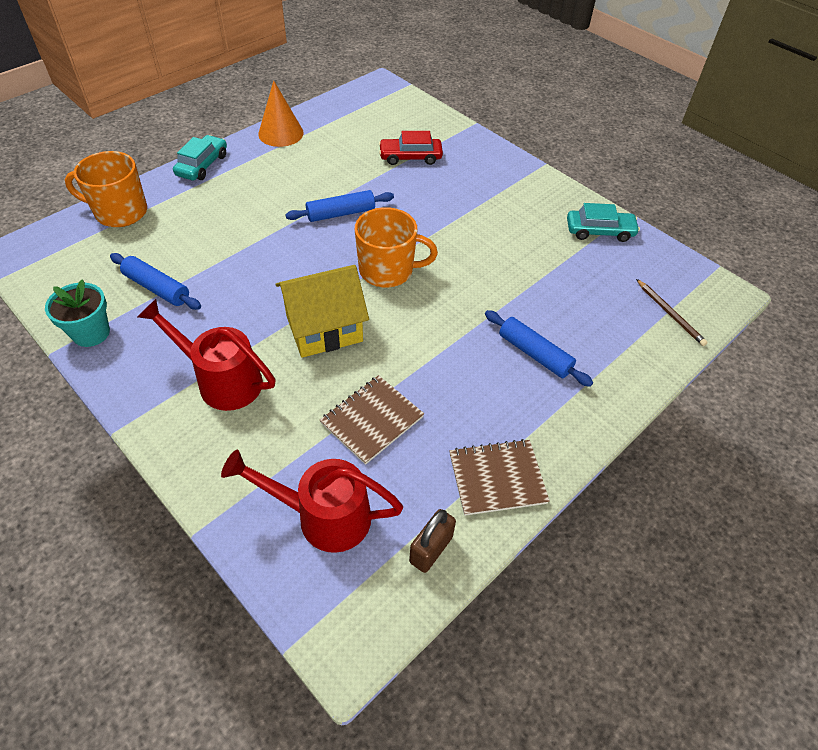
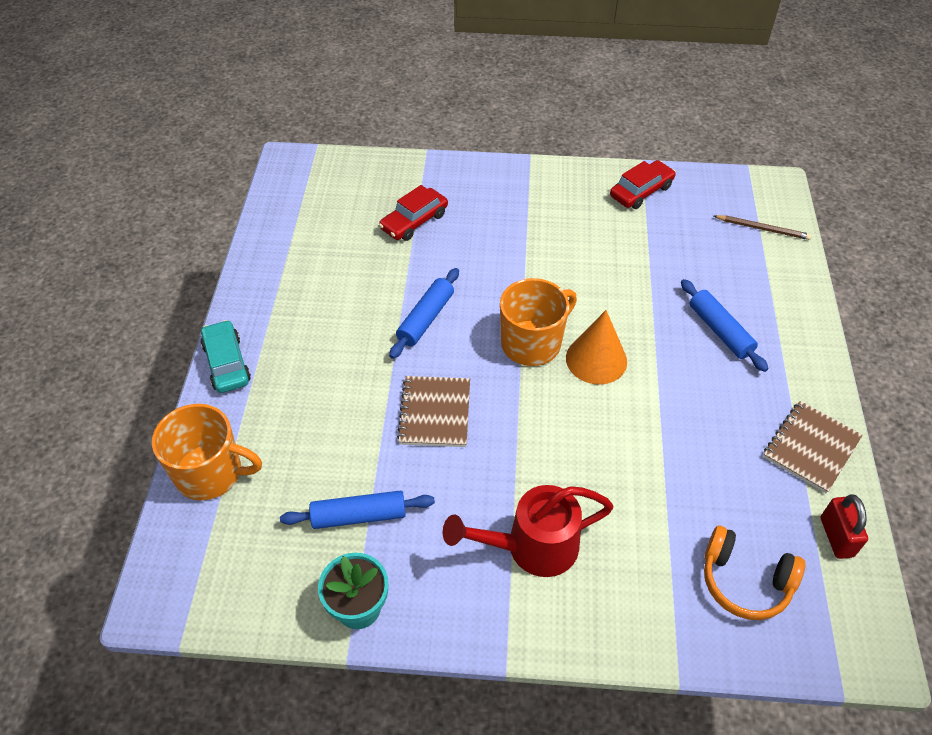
camera: 40 degrees left, 0 degrees up
(120, 212) = (210, 473): orange mug -> orange mug turned 135 degrees counterclockwise
(281, 133) = (260, 276): orange cone -> orange cone (596, 359)
(323, 516) = (745, 581): red watering can -> orange headphones
(324, 328) = (550, 434): yellow house -> none
(372, 420) = (682, 478): brown notebook -> brown notebook (435, 413)
(431, 549) = (836, 537): brown padlock -> red padlock
(534, 354) = (720, 331): blue rolling pin -> blue rolling pin turned 60 degrees clockwise
(599, 231) = (641, 191): turquoise car -> red car

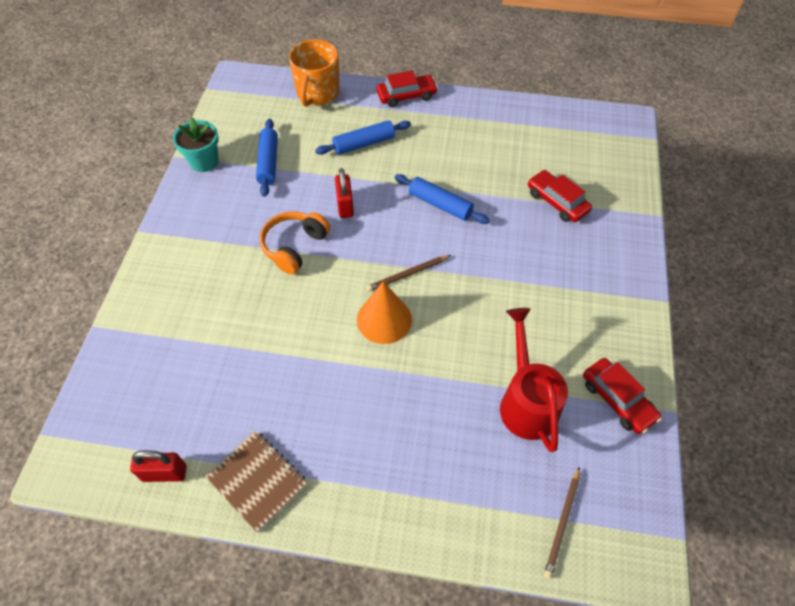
camera: 95 degrees right, 5 degrees up
(227, 363) = (406, 96): turquoise car -> red car
(435, 413) = (345, 206): brown notebook -> red padlock
(532, 343) = (407, 274): orange mug -> brown pencil
(532, 547) = (219, 253): red watering can -> red watering can (526, 401)
(720, 331) = (408, 433): blue rolling pin -> blue rolling pin (364, 144)
(745, 581) = (150, 388): orange headphones -> orange headphones (294, 246)

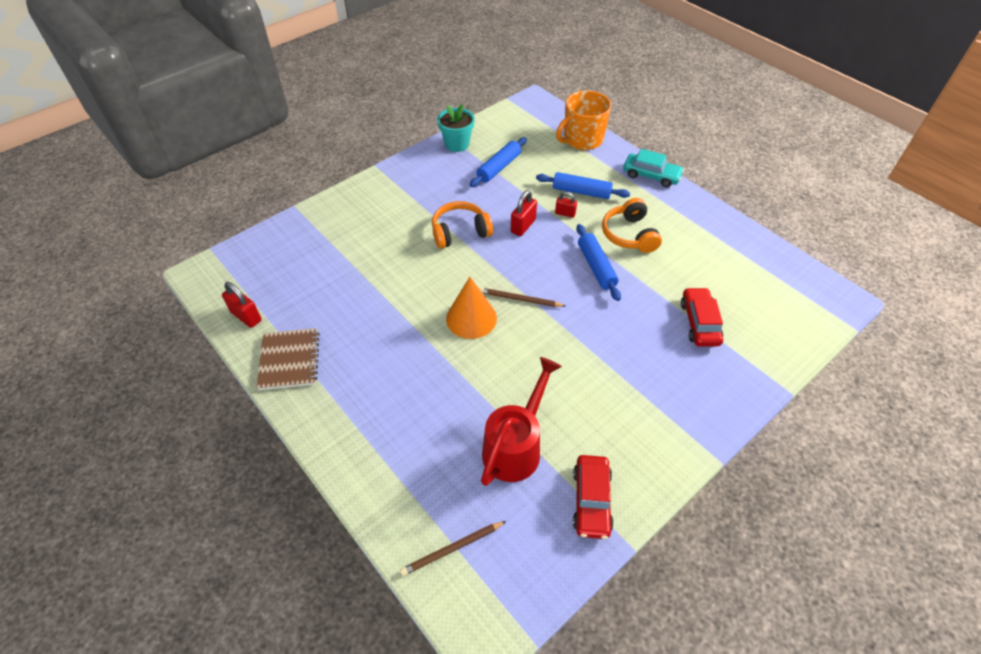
camera: 40 degrees right, 5 degrees down
(369, 172) = (565, 213): none -> red padlock
(406, 96) = (651, 175): red car -> turquoise car
(439, 160) = (629, 235): none -> orange headphones

